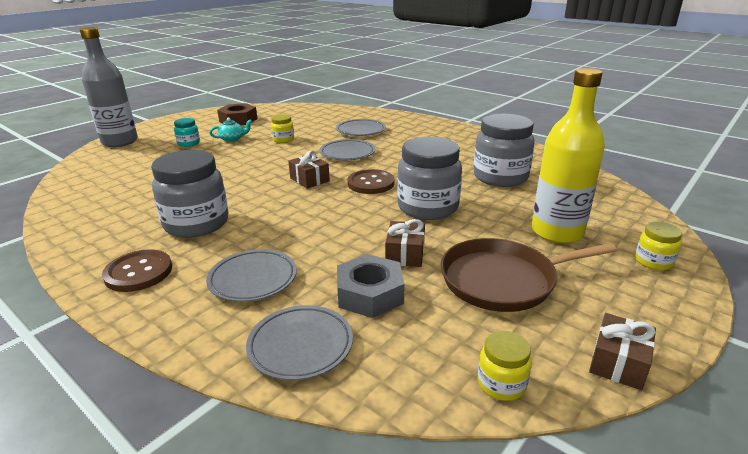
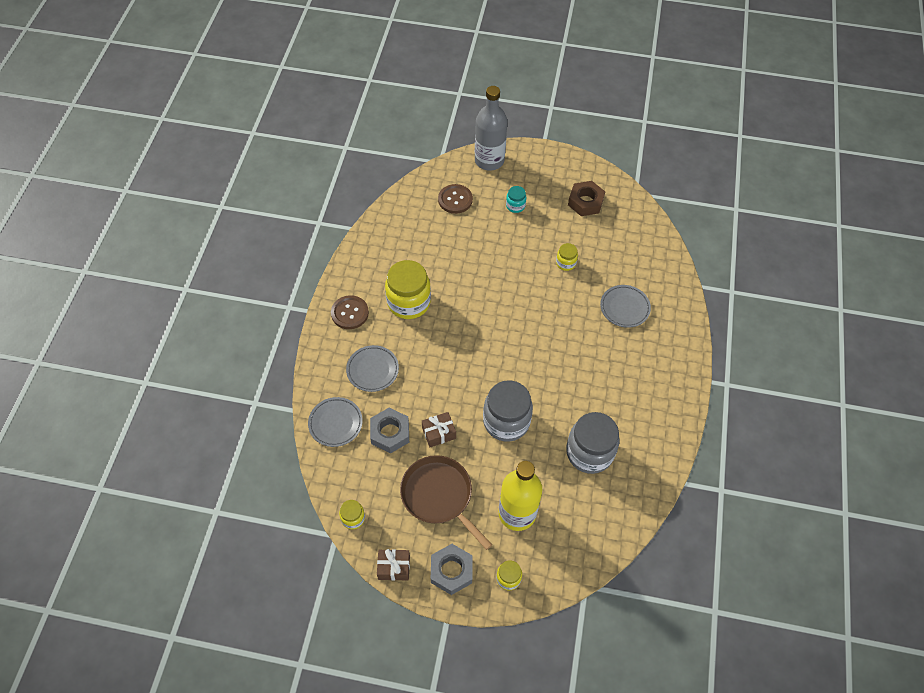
camera: 60 degrees right, 30 degrees up
(196, 224) = (409, 302): grey jar -> yellow jar
(232, 139) = (543, 228): turquoise teapot -> none
(309, 179) = (504, 326): brown gift -> none
(347, 153) = (567, 324): grey plate -> none
(371, 183) = (522, 368): brown button -> brown button (455, 200)
(635, 304) = (451, 571): none -> grey nut

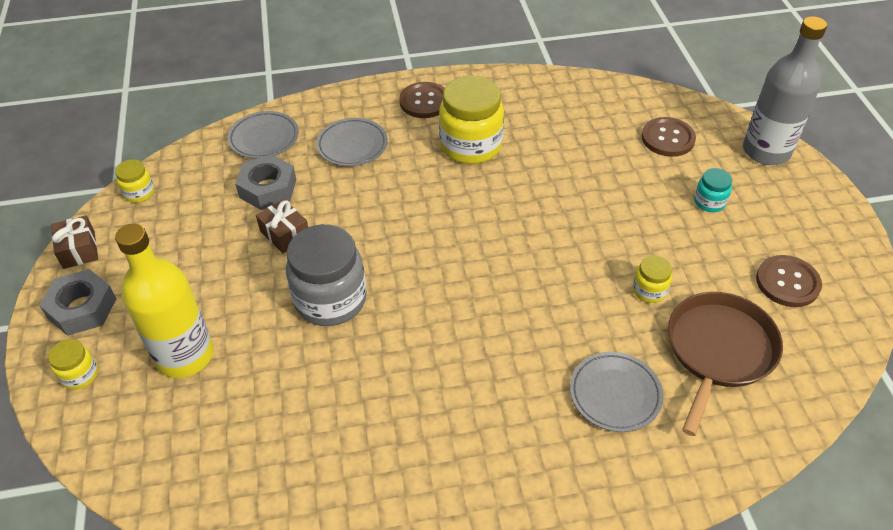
camera: 70 degrees right, 10 degrees down
(439, 496) = (190, 262): brown pan -> brown pan (718, 351)
(585, 202) = (787, 282): brown nut -> brown button
(589, 452) = (315, 419): grey jar -> none

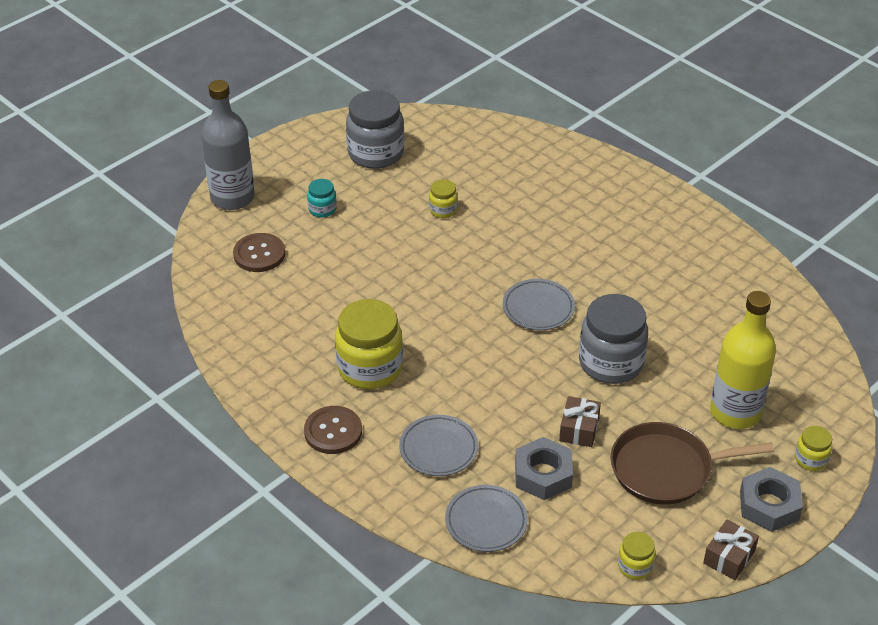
camera: 125 degrees left, 5 degrees down
(615, 394) = (544, 196): grey plate -> grey plate (538, 308)
(718, 351) = (466, 166): brown pan -> brown pan (666, 469)
(787, 282) = (376, 153): brown button -> grey jar

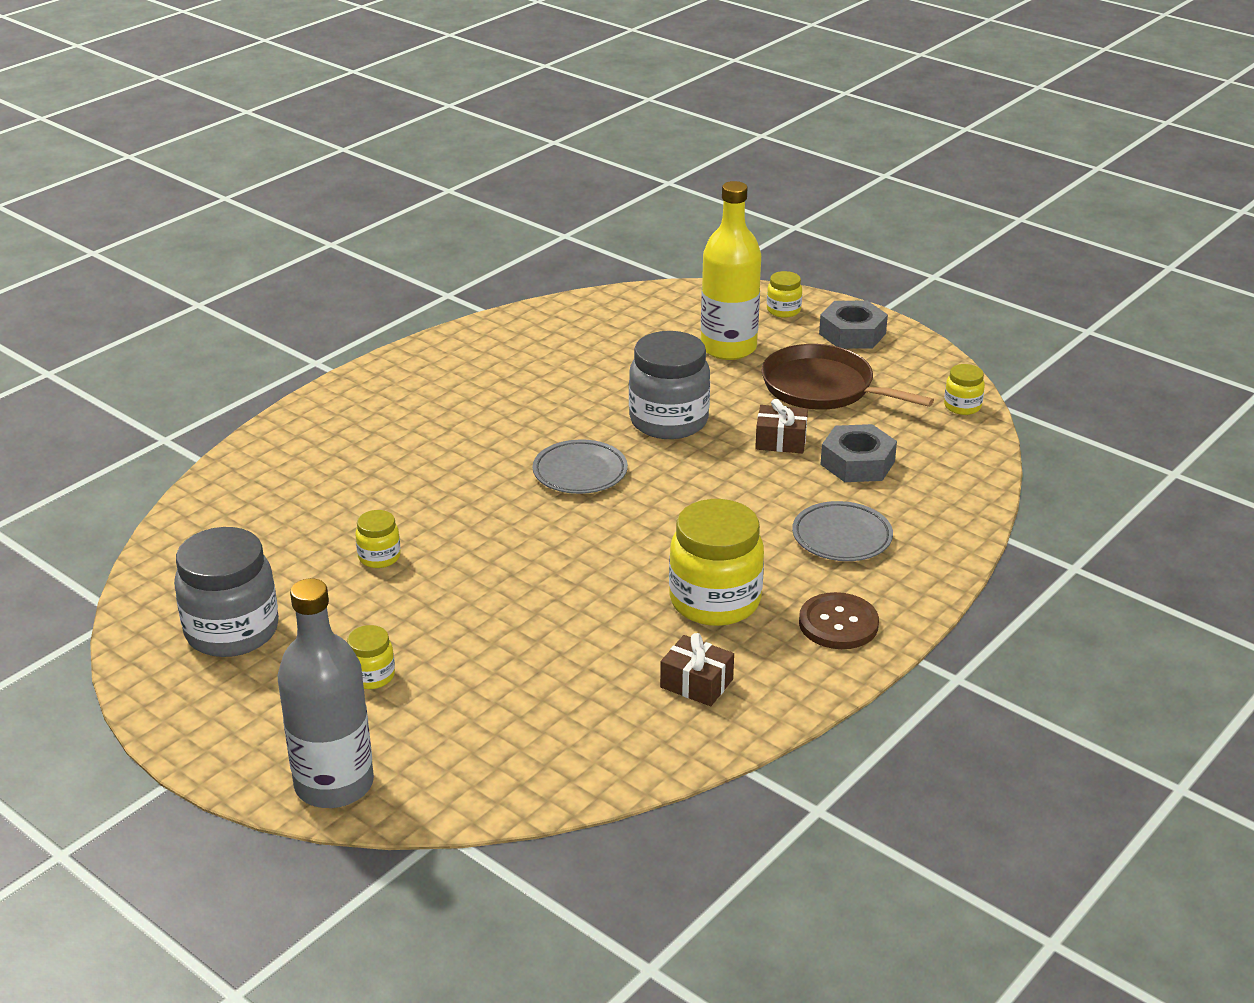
camera: 95 degrees left, 10 degrees down
(259, 254) = (483, 734): brown button -> none
(322, 209) = (371, 676): turquoise jar -> yellow jar
(486, 521) = (941, 498): grey plate -> none
(666, 469) = (823, 388): brown pan -> brown pan turned 135 degrees clockwise
(729, 557) = (927, 356): brown gift -> brown gift (696, 683)

